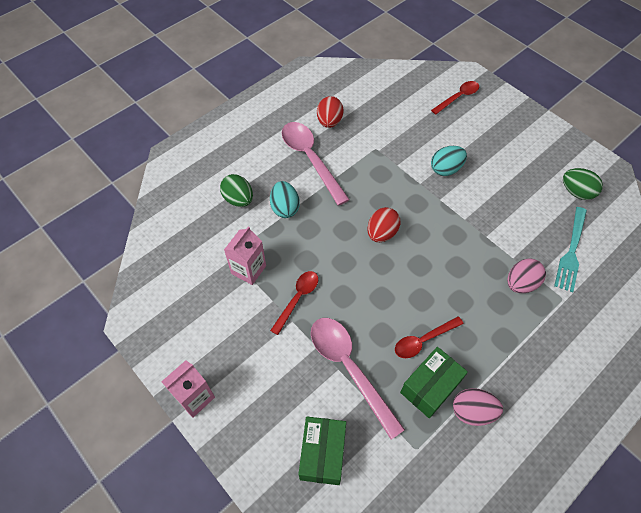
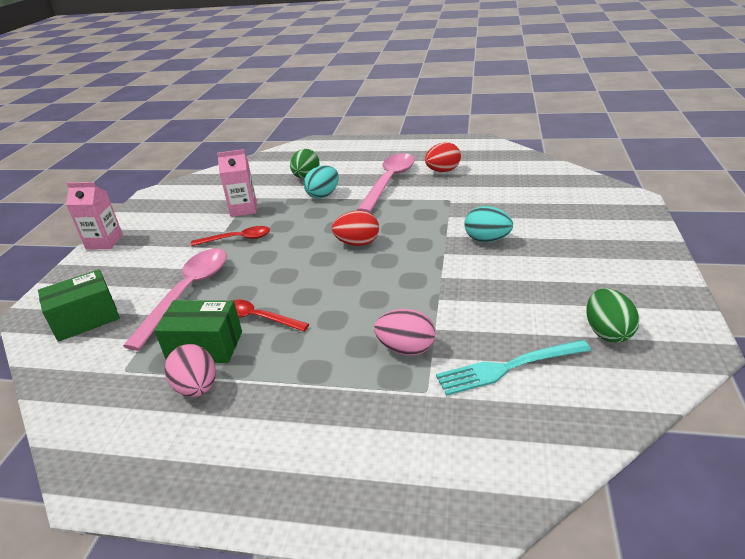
camera: 55 degrees right, 25 degrees down
(458, 97) = (591, 206): red spoon -> none

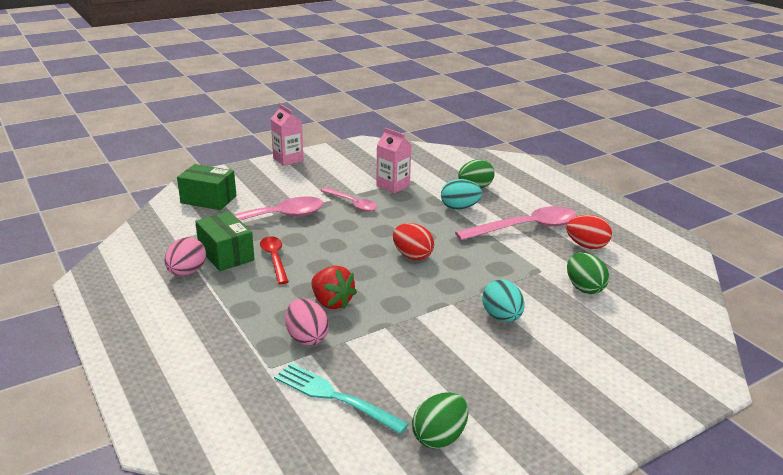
camera: 45 degrees right, 5 degrees down
(237, 239) = (352, 204): red spoon -> pink spoon
(370, 312) = (331, 302): none -> red strawberry
(490, 193) = (584, 288): none -> green egg

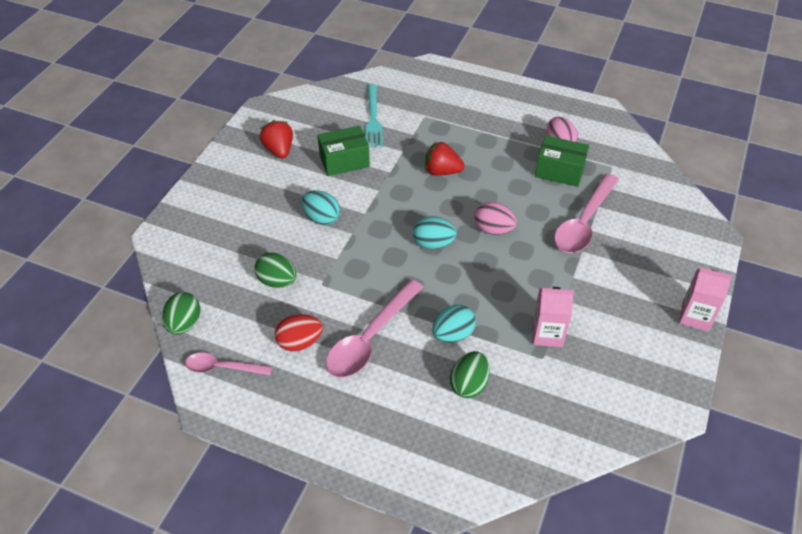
camera: 145 degrees right, 20 degrees up
(208, 199) = (661, 216): green box -> green box (344, 161)
(274, 259) = (523, 185): red spoon -> none
(307, 337) = (426, 141): pink egg -> pink egg (493, 229)
(335, 397) = (373, 118): turquoise fork -> turquoise fork turned 90 degrees clockwise
(352, 204) = (549, 281): pink spoon -> pink spoon (222, 367)
(412, 256) = (433, 244): red egg -> turquoise egg
(439, 437) = (302, 125): green egg -> green egg (184, 324)
(499, 416) = (279, 150): none -> red strawberry

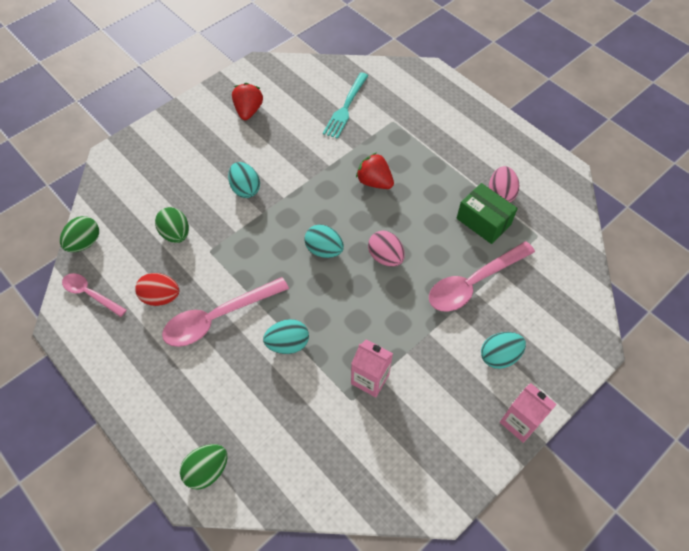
camera: 25 degrees right, 10 degrees up
(344, 161) = (296, 141): green box -> none
(469, 384) = (272, 396): green egg -> green egg (207, 470)
(644, 272) = (499, 356): none -> turquoise egg

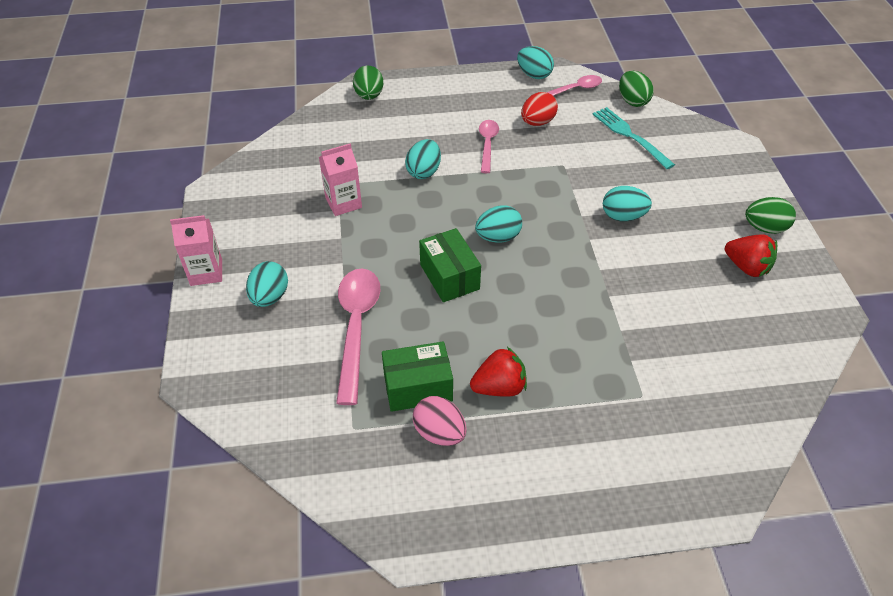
camera: 125 degrees right, 10 degrees down
(82, 339) = (534, 75): none -> turquoise egg
(176, 234) = (600, 152): green egg -> green egg (765, 228)
(218, 317) = (487, 144): pink spoon -> pink spoon, size x0.59
(346, 107) = (698, 360): turquoise fork -> turquoise fork (630, 136)
(374, 182) = (554, 321): red strawberry -> red strawberry (499, 387)
(385, 257) = (449, 277): pink egg -> green box

